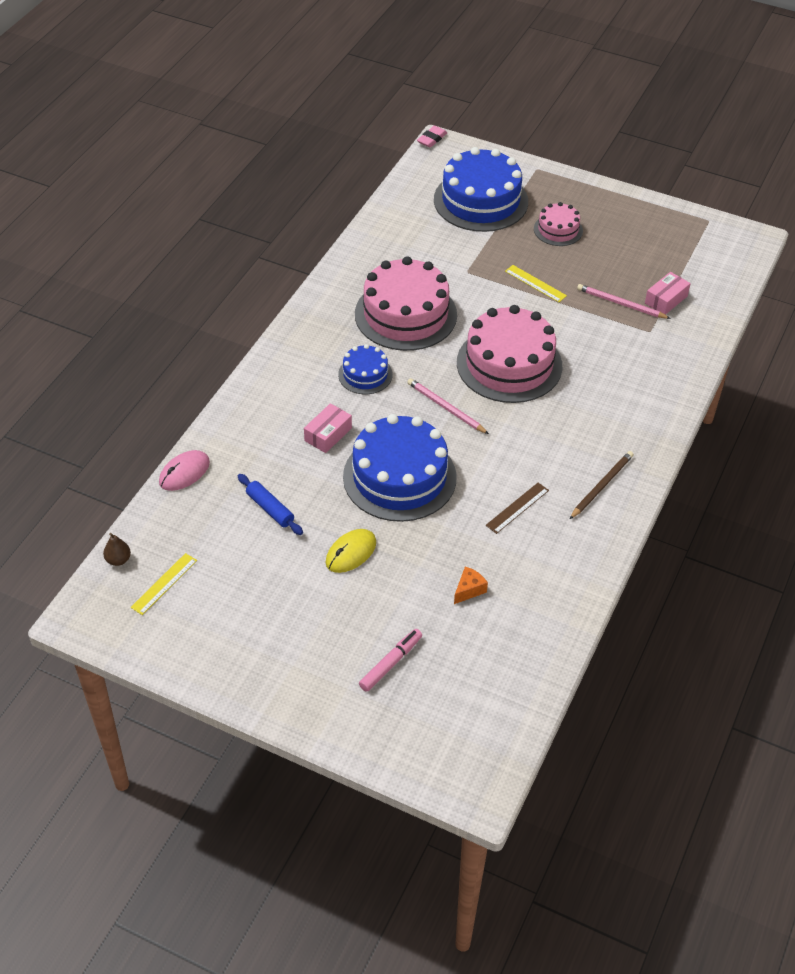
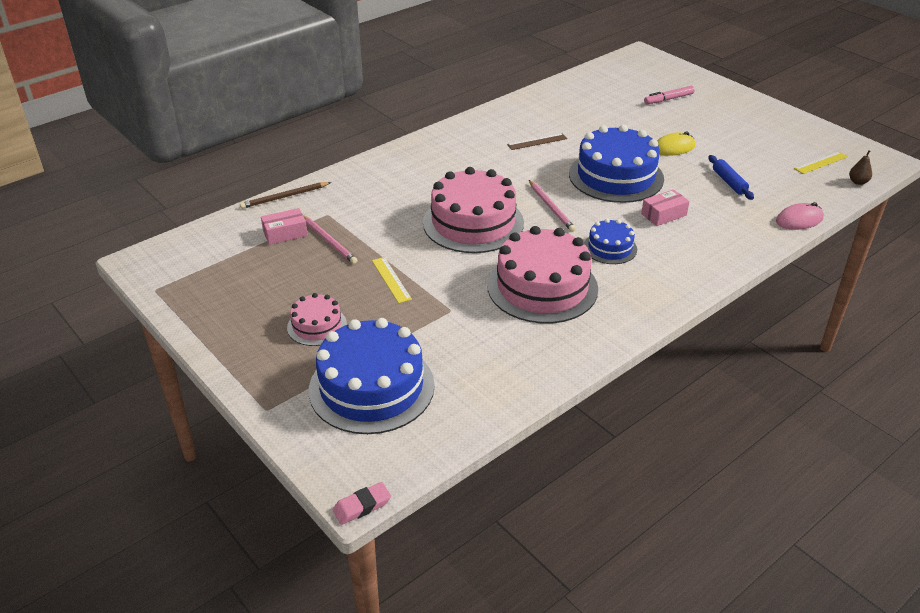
camera: 155 degrees left, 10 degrees down
(469, 590) = (599, 115): orange cheese -> none
(601, 486) = (466, 138): brown pencil -> brown pencil (284, 197)

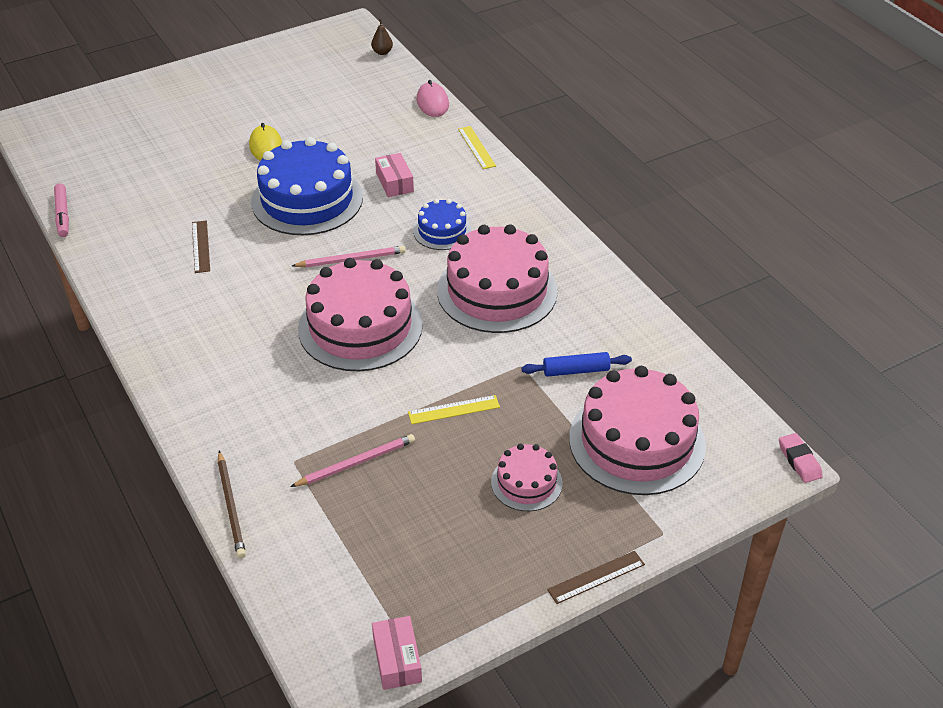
camera: 80 degrees left, 5 degrees up
(220, 372) = (596, 577): none -> brown ruler
(285, 233) = (324, 508): pink box -> pink box (397, 659)
(371, 387) = (637, 441): blue cake -> pink cake
(668, 99) = (156, 126): pink marker -> pink marker (62, 215)
(729, 182) = (351, 126): blue rolling pin -> blue rolling pin (576, 370)
(821, 163) = (339, 63): yellow ruler -> yellow ruler (476, 147)

